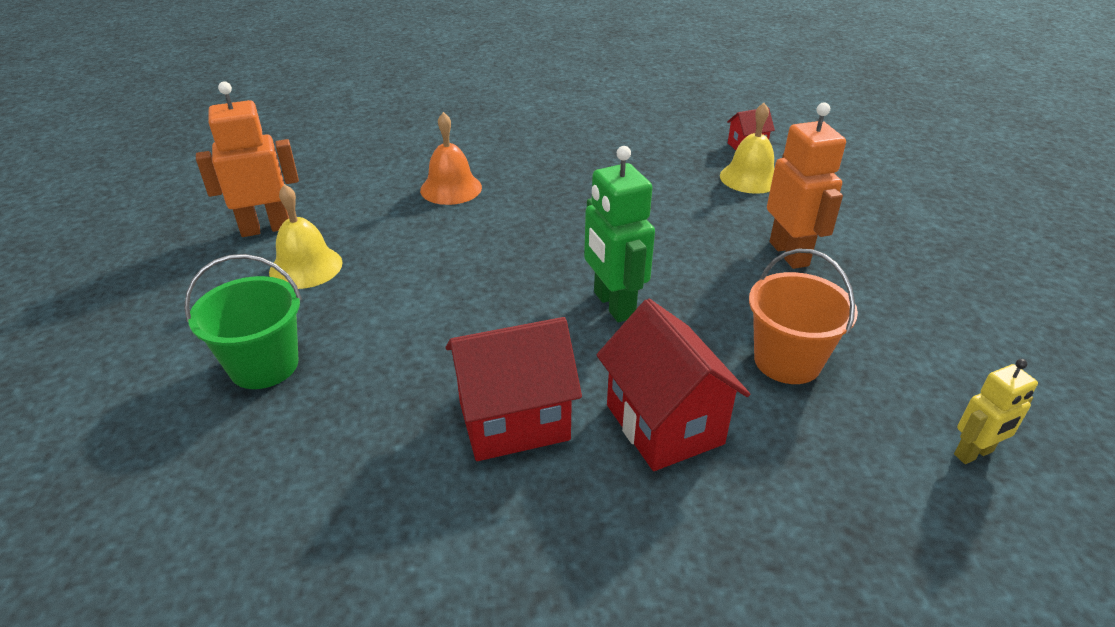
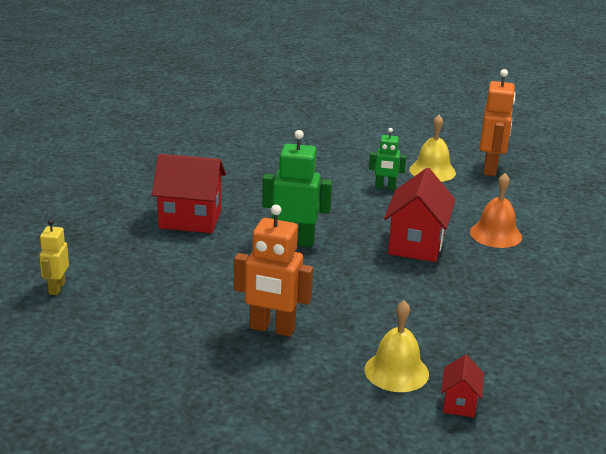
camera: 120 degrees right, 10 degrees down
(264, 365) = (350, 148): green bucket -> none
(391, 288) = (385, 187): none -> green robot
(514, 421) = (241, 188): red house -> red house (416, 244)
(787, 361) = (182, 272): orange bucket -> none

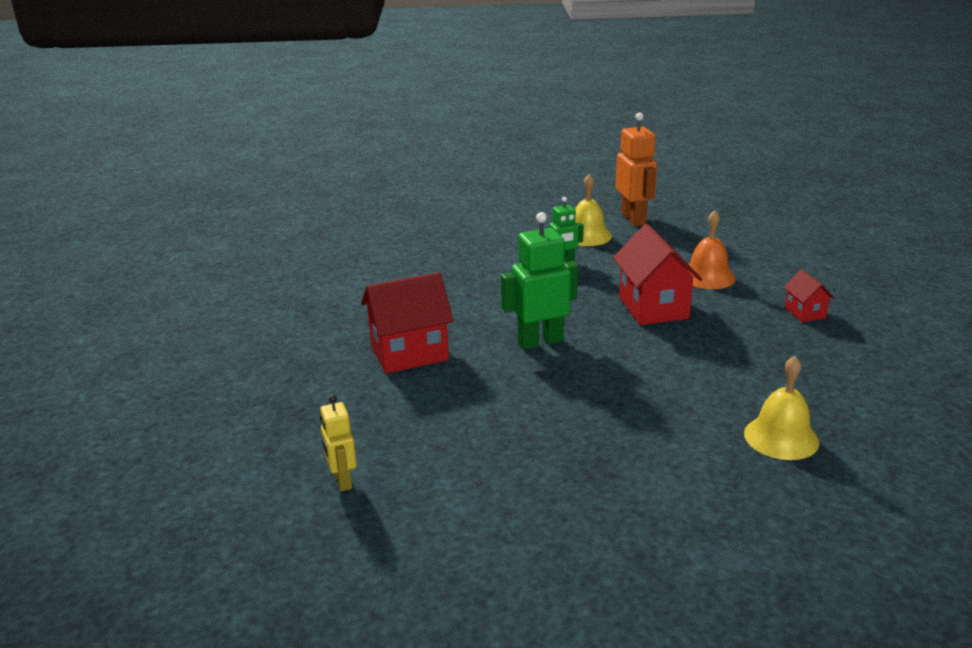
camera: 25 degrees left, 0 degrees up
(272, 329) = (621, 439): orange robot -> none
(459, 404) = (869, 447): red house -> red house (805, 313)

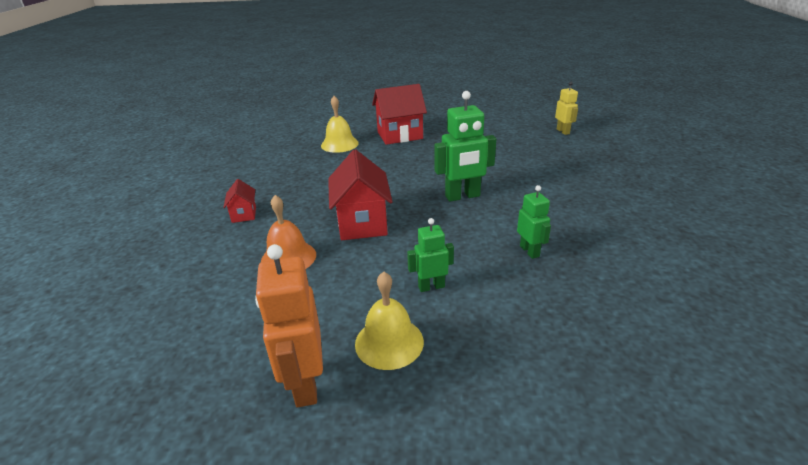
camera: 175 degrees left, 5 degrees up
(409, 353) = (561, 190): red house -> red house (400, 135)
(471, 289) = (529, 251): none -> green robot

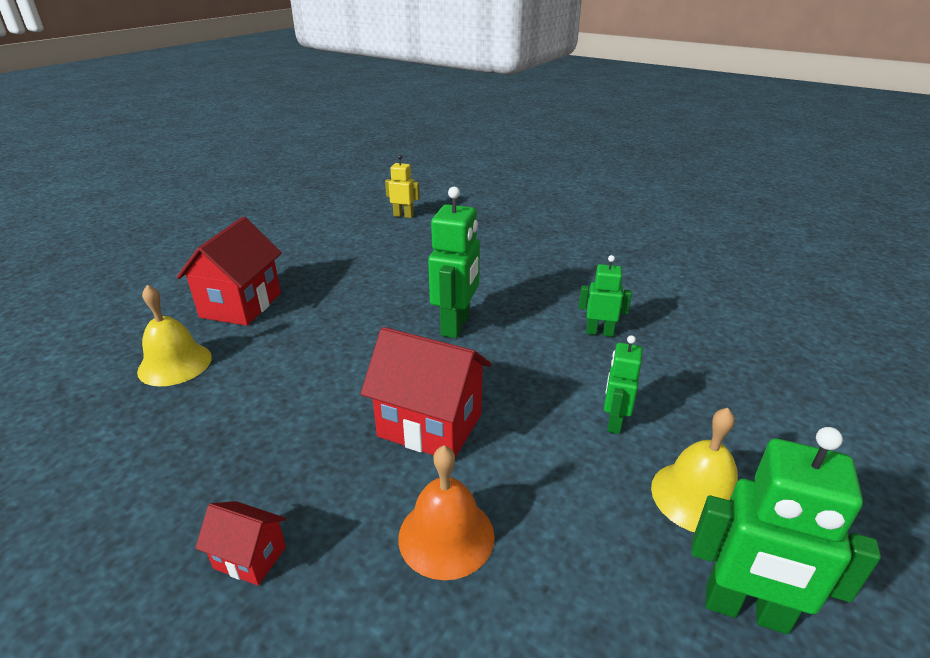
camera: 60 degrees left, 0 degrees up
(305, 384) = (745, 610): orange robot -> green robot

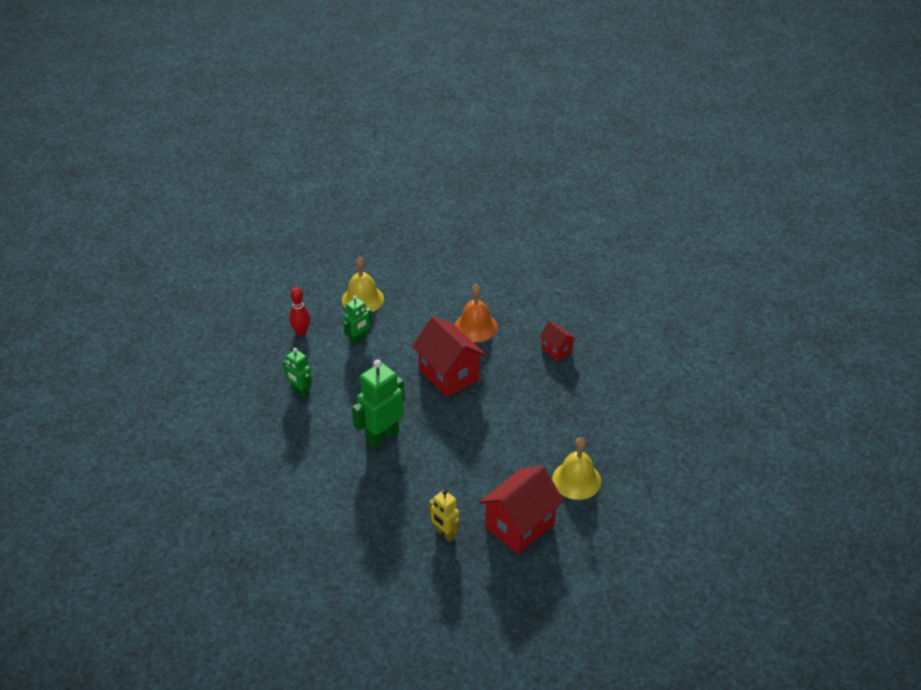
camera: 150 degrees left, 10 degrees up
(403, 215) = (311, 613): yellow robot -> yellow robot (445, 534)
(702, 398) = (301, 332): none -> red bowling pin
(745, 610) = (391, 267): green robot -> none

